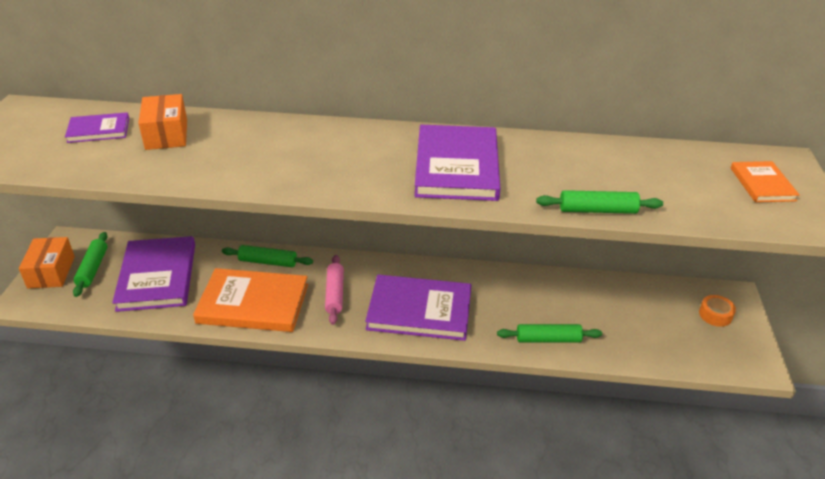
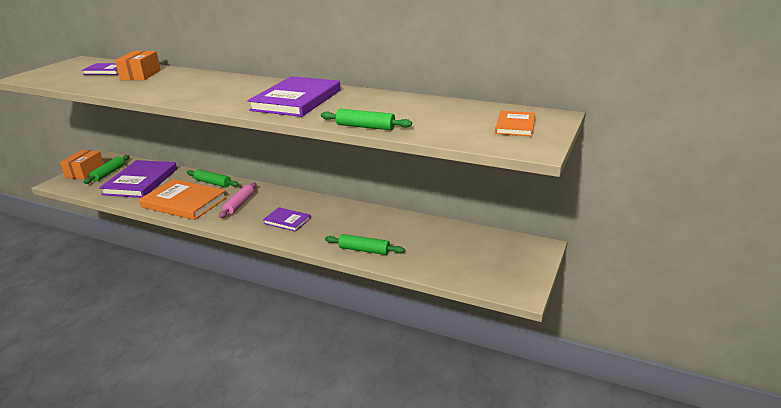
camera: 20 degrees right, 10 degrees down
(419, 311) = (287, 221): purple book -> purple book, size x0.52
(715, 315) = (513, 256): orange tape -> none

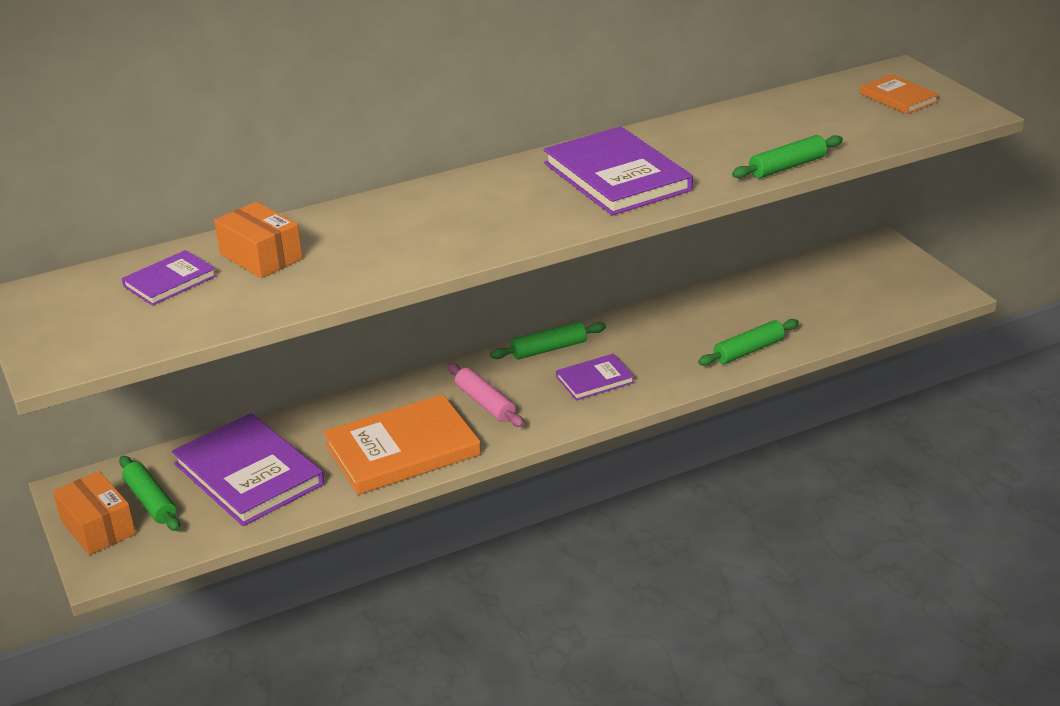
camera: 50 degrees left, 5 degrees up
(213, 183) = (368, 406): green rolling pin -> green rolling pin (549, 349)

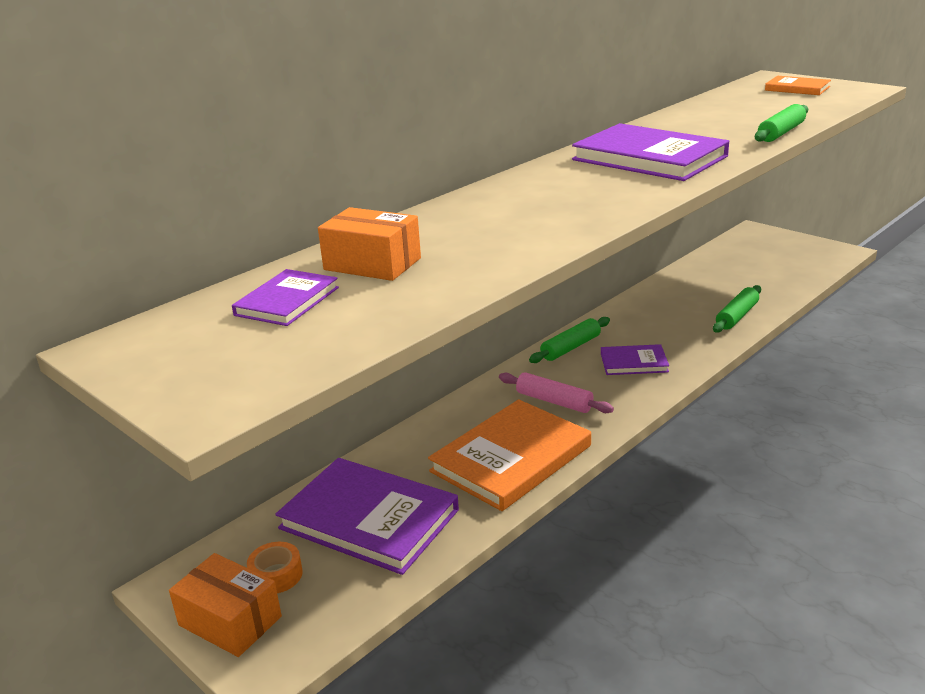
camera: 20 degrees left, 5 degrees down
(150, 501) = (276, 575): green rolling pin -> orange tape
(595, 380) = (634, 363): purple book -> purple book turned 45 degrees clockwise

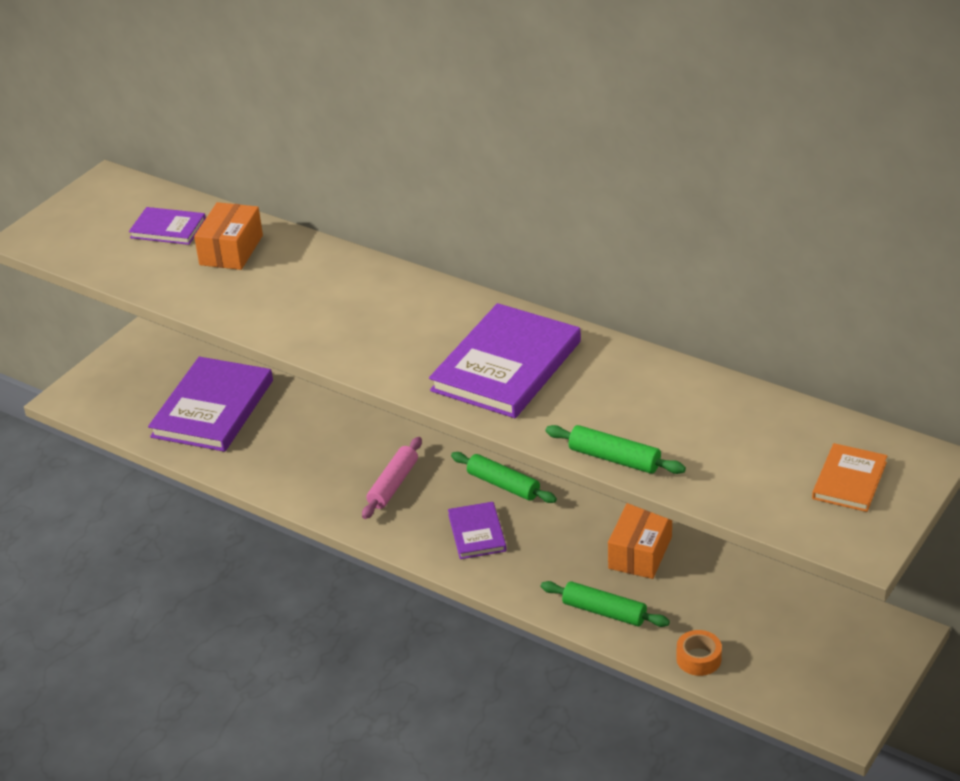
camera: 80 degrees right, 10 degrees up
(230, 621) = (108, 373): orange box -> orange box (640, 552)
(276, 575) = (151, 380): orange tape -> orange tape (698, 659)
(511, 458) = (297, 470): orange book -> none

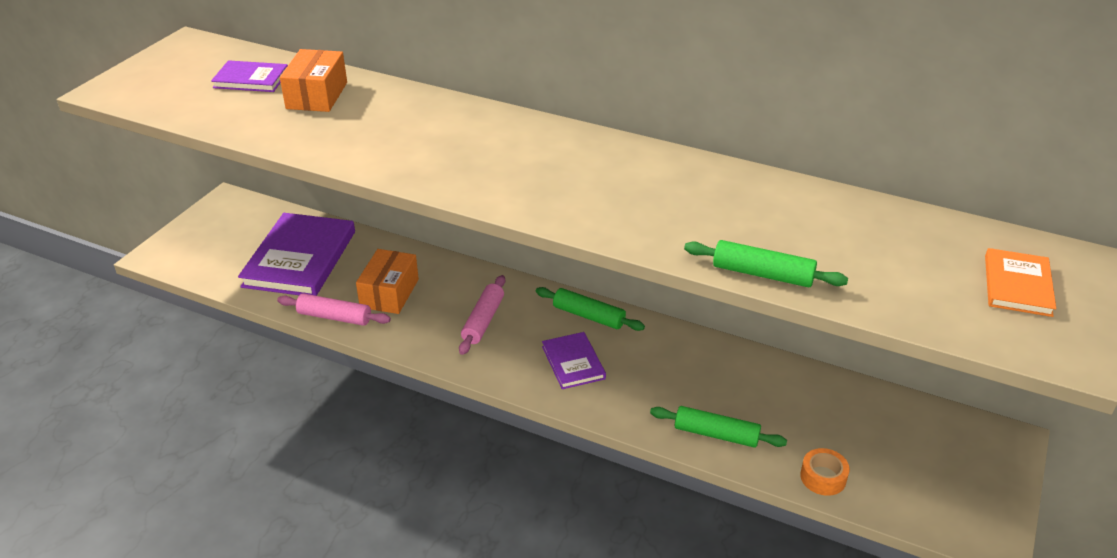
camera: 10 degrees left, 0 degrees up
(242, 473) = (334, 317): none -> pink rolling pin
(506, 366) = (619, 189): purple book -> none
(640, 552) = (734, 373): orange box -> orange box (389, 293)

